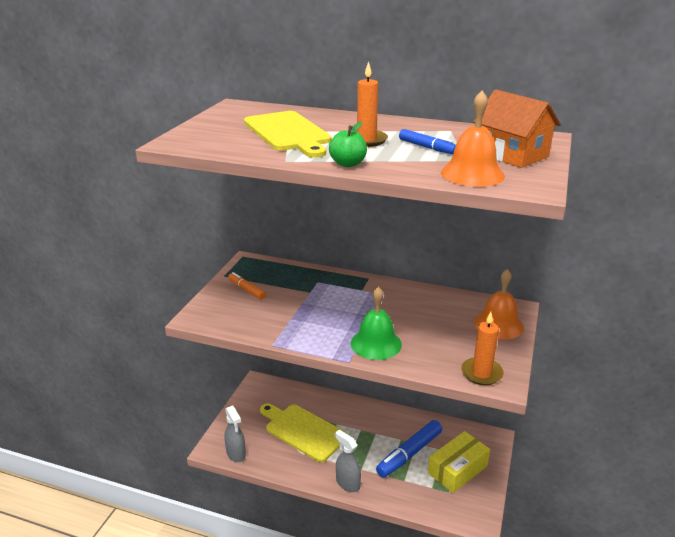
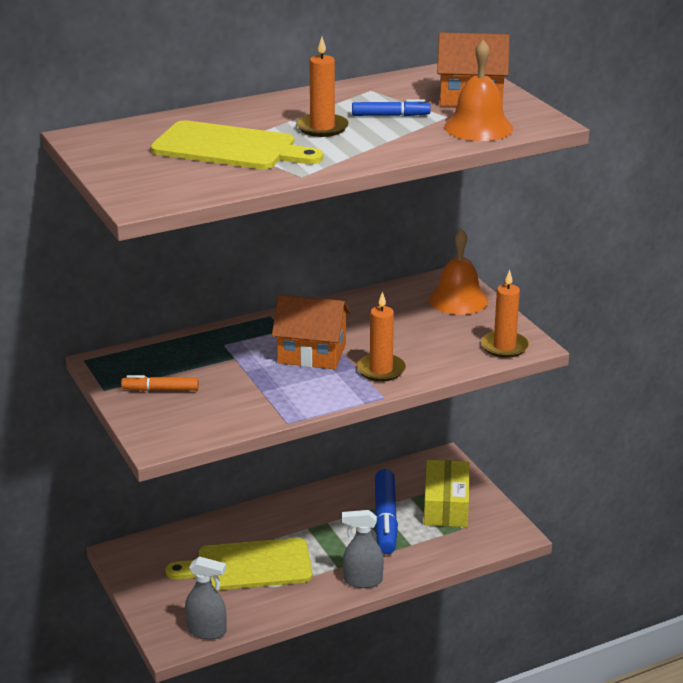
camera: 45 degrees left, 0 degrees up
(348, 164) = (362, 157): green apple -> none
(353, 311) = (312, 354): none -> orange house
(376, 343) = (381, 370): green bell -> orange candle

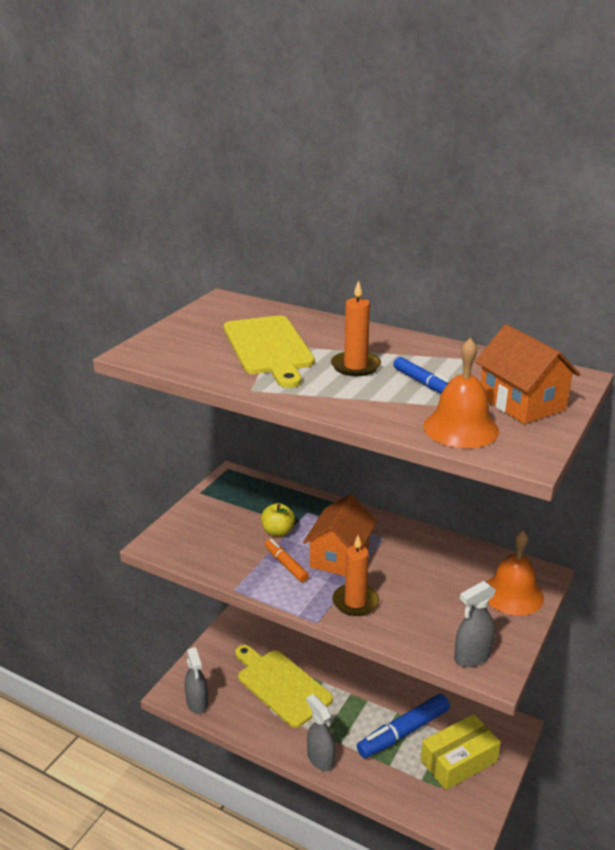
camera: 55 degrees right, 0 degrees up
(160, 389) = (222, 514): orange marker -> orange marker (286, 564)
(232, 370) = (278, 532): none -> yellow apple
(312, 354) = (340, 556): orange house -> orange house turned 45 degrees clockwise
(504, 347) = (472, 657): orange candle -> grey spray bottle

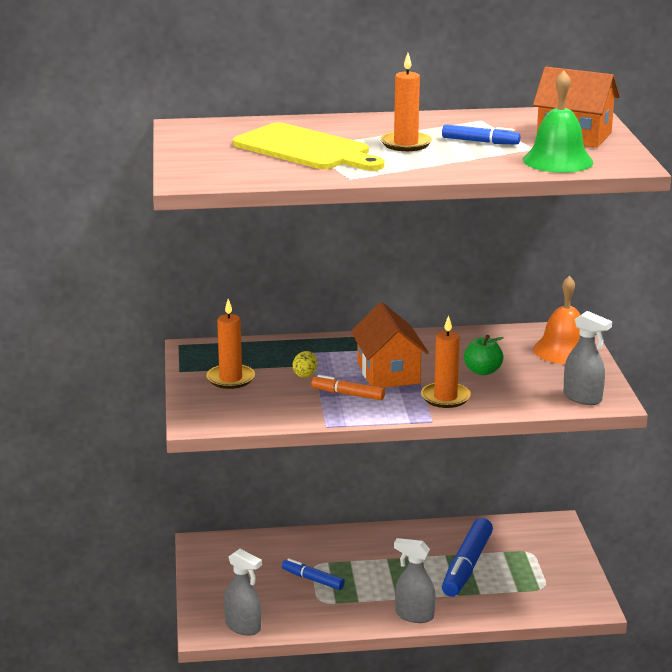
camera: 35 degrees left, 5 degrees down
(223, 514) = (230, 379): none -> orange candle
(278, 532) = (305, 374): yellow apple -> yellow egg
(281, 685) = (313, 579): yellow cutting board -> blue marker
(416, 587) = (482, 371): none -> green apple
(458, 761) = (535, 565): yellow box -> none
(460, 428) = (558, 161): orange bell -> green bell
(472, 657) = (583, 398): grey spray bottle -> grey spray bottle turned 75 degrees counterclockwise

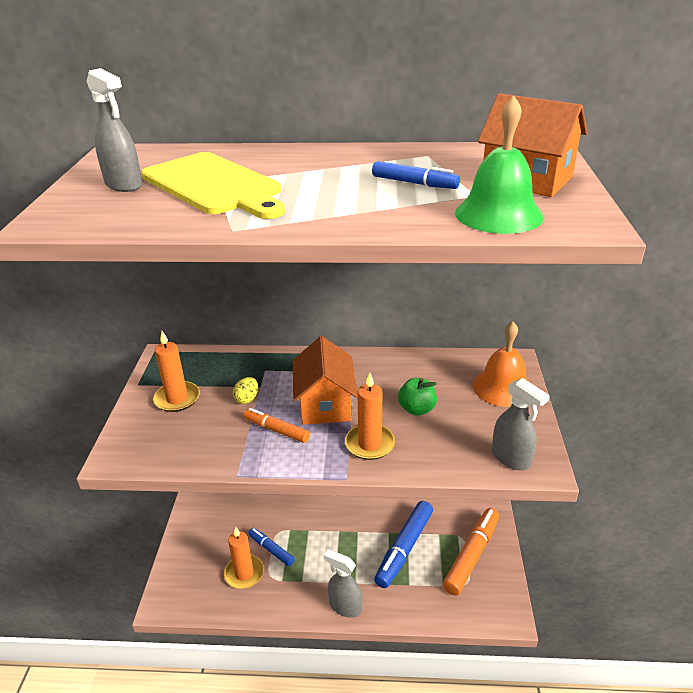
camera: 10 degrees right, 10 degrees up
(243, 627) = (195, 602): grey spray bottle -> grey spray bottle (124, 185)
(406, 144) = (328, 183): orange candle -> orange candle (244, 573)
(544, 565) = (472, 555): none -> orange marker

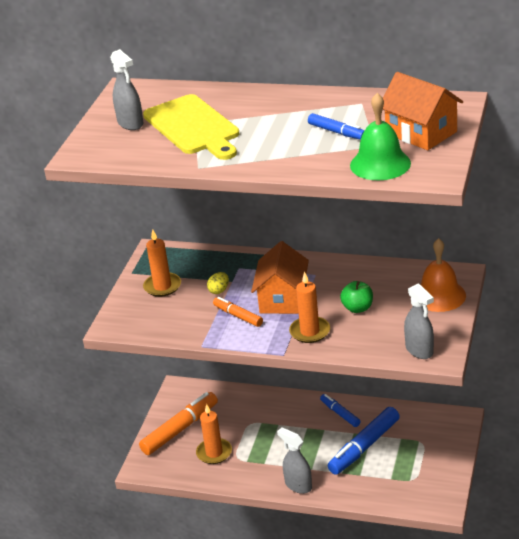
camera: 15 degrees right, 0 degrees up
(271, 549) = (241, 436): blue marker -> blue marker (340, 413)
(472, 555) = (426, 458): orange marker -> orange marker (180, 429)

